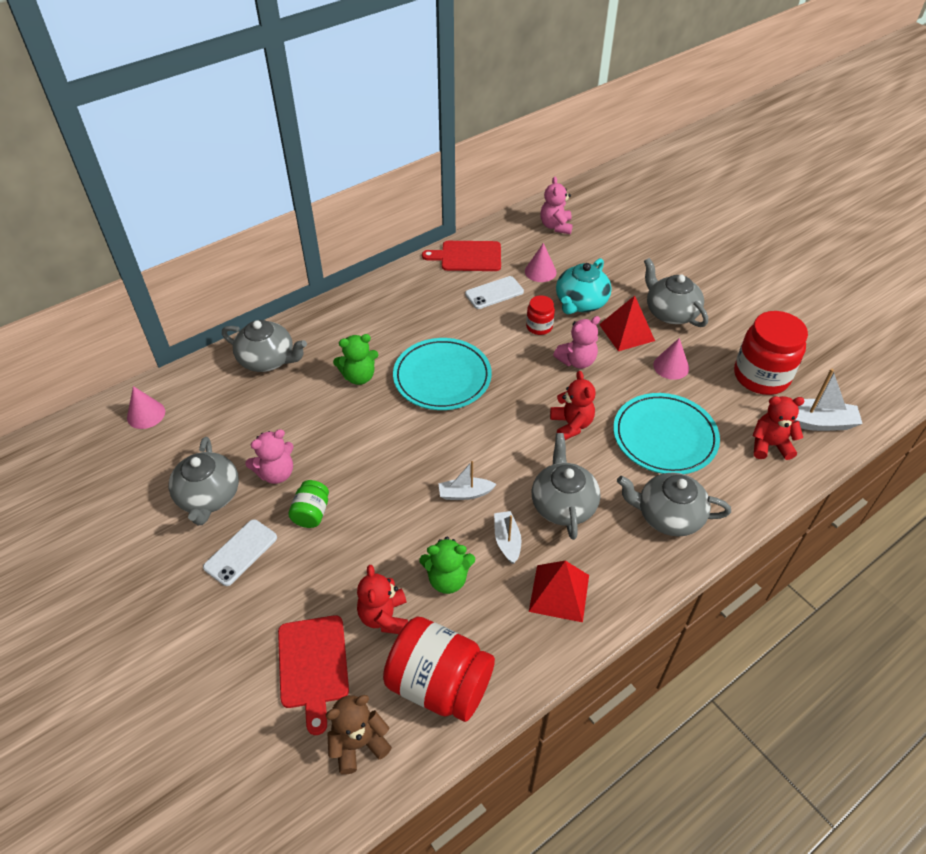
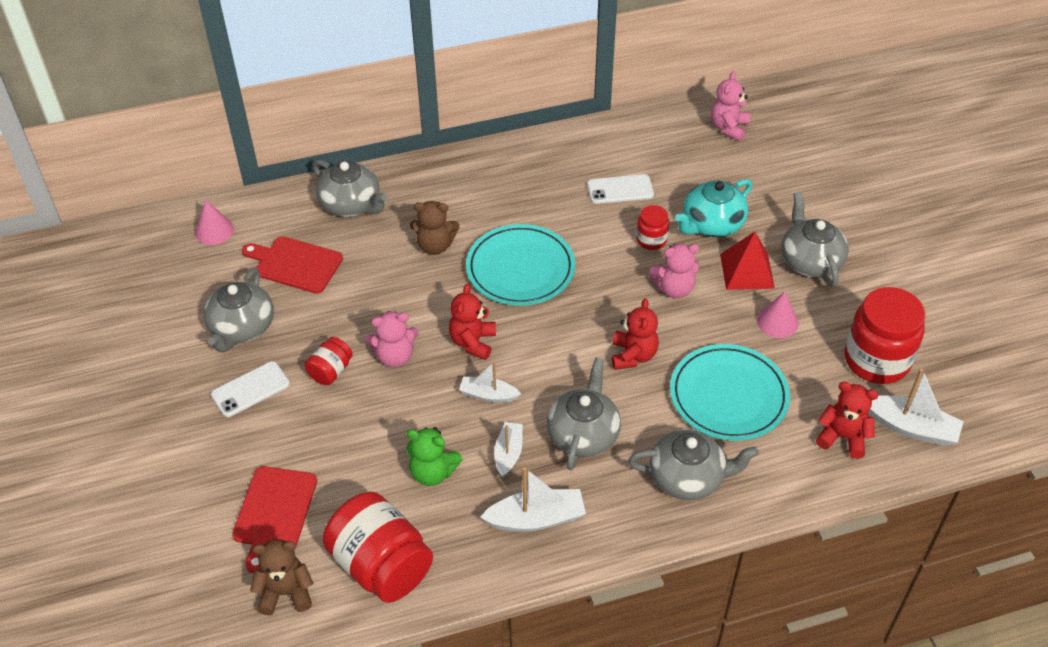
camera: 20 degrees right, 0 degrees up
(276, 473) = (313, 323): pink teddy bear -> pink teddy bear (395, 356)
(311, 513) = (330, 371): green jar -> red jar
(359, 376) = (435, 246): green teddy bear -> brown teddy bear
(384, 617) = (357, 489): red teddy bear -> red teddy bear (473, 342)
(468, 256) = (611, 141): red cutting board -> red cutting board (295, 264)
(540, 271) = (684, 177): pink cone -> none
(559, 593) = (536, 519): red pyramid -> white boat
(668, 516) = (688, 477): grey teapot -> grey teapot turned 150 degrees clockwise

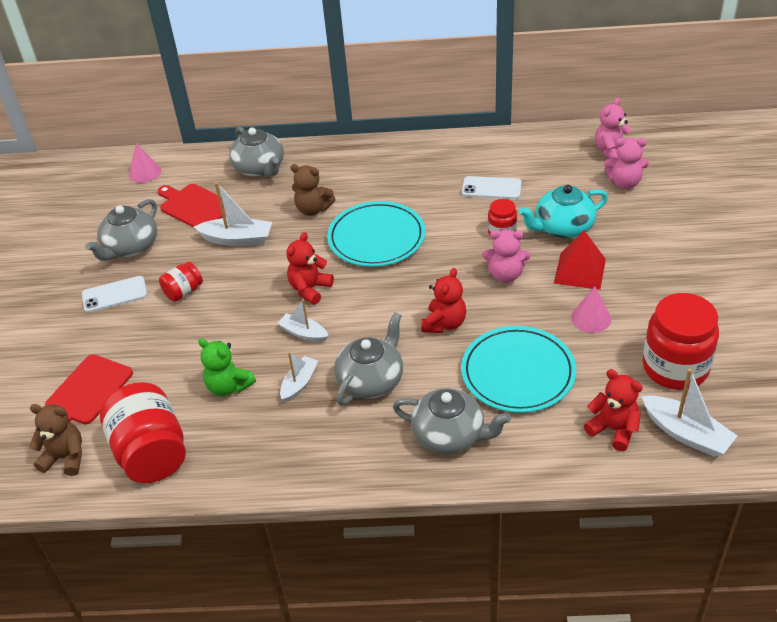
camera: 20 degrees right, 5 degrees down
(395, 356) = (240, 289): pink teddy bear -> pink teddy bear (624, 183)
(536, 519) = (298, 442): white boat -> white boat (237, 239)
(810, 261) = (644, 271): grey teapot -> none

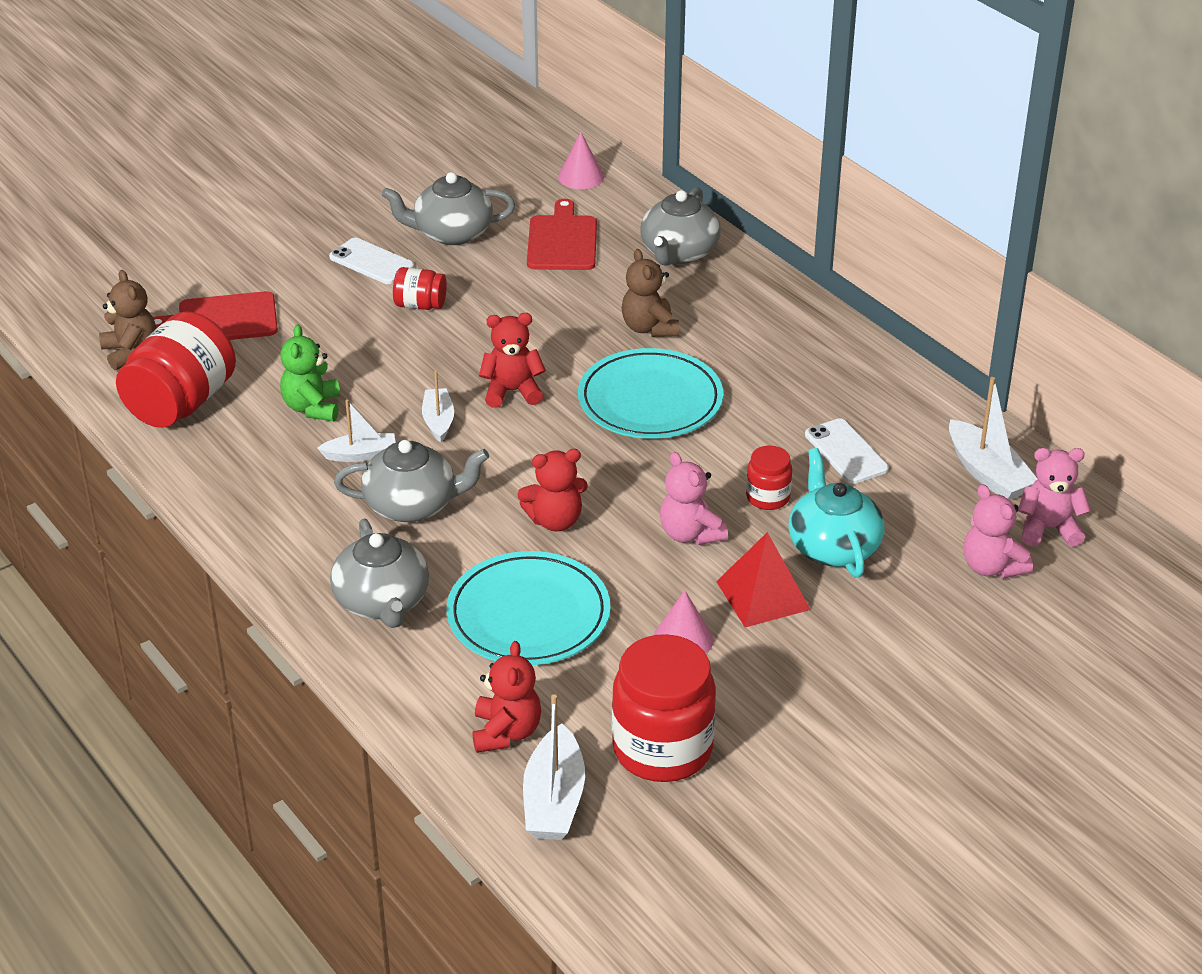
camera: 50 degrees right, 5 degrees down
(237, 239) = (540, 299): white boat -> white boat (987, 473)
(562, 228) = (833, 547): turquoise teapot -> turquoise teapot turned 45 degrees clockwise

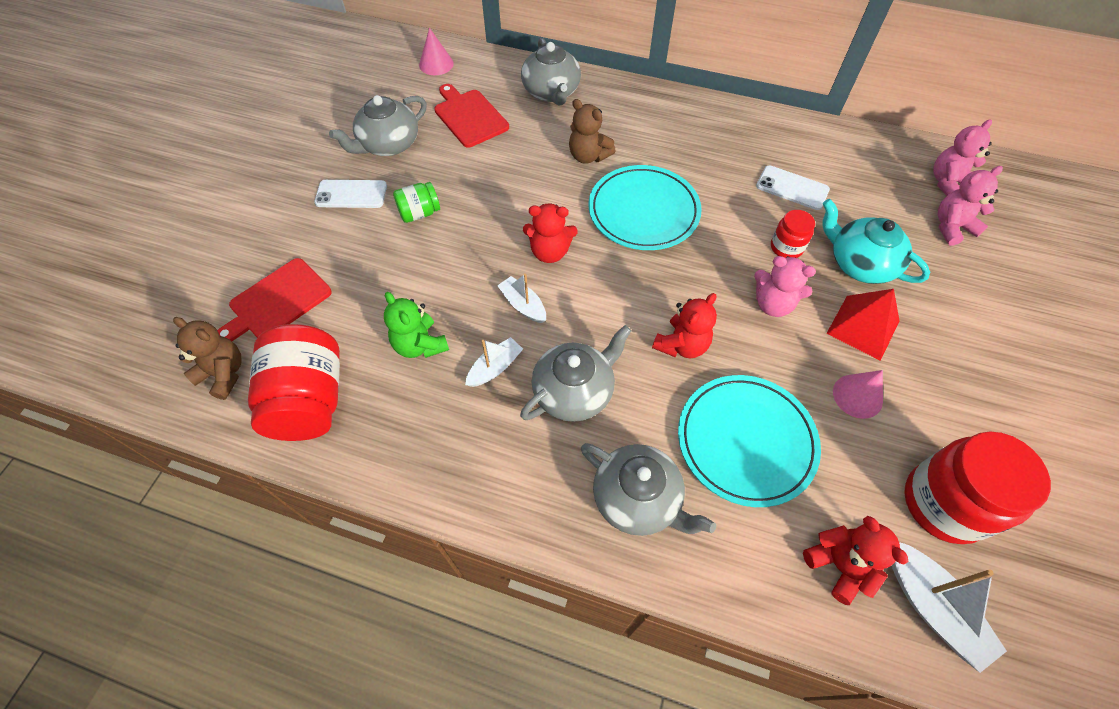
camera: 35 degrees left, 20 degrees up
(420, 305) = (419, 213): red jar -> green jar
(512, 391) = (550, 252): red teddy bear -> red teddy bear turned 135 degrees counterclockwise
(987, 473) = (878, 161): white boat -> none
(991, 567) = (952, 227): pink teddy bear -> pink teddy bear turned 135 degrees clockwise

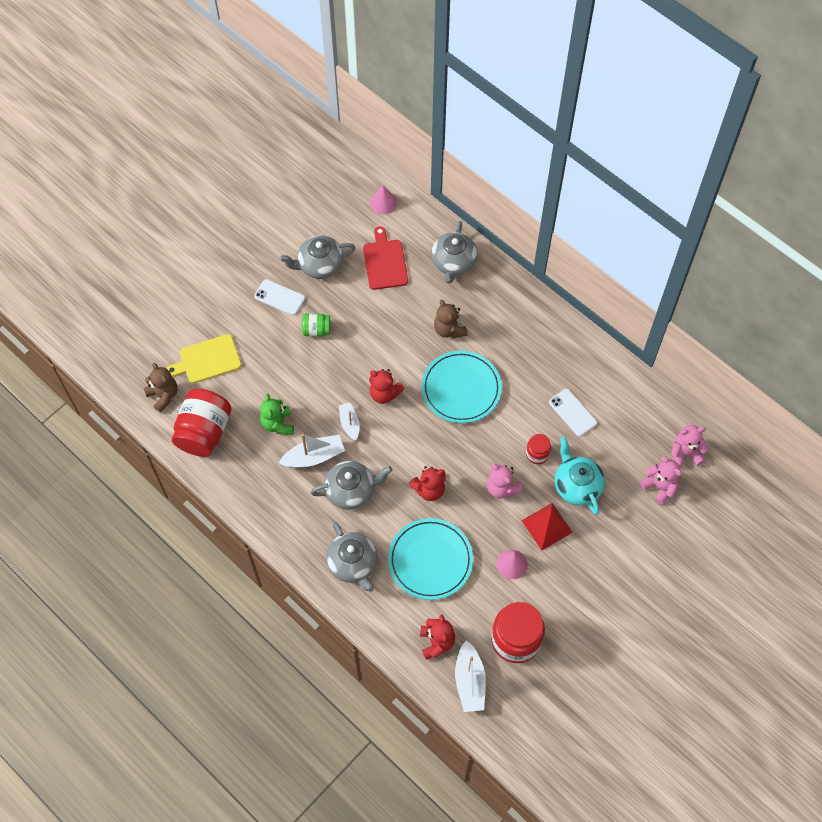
camera: 25 degrees right, 5 degrees up
(277, 301) = (207, 360): red cutting board -> yellow cutting board
(495, 368) = (314, 456): white boat -> white boat, size x1.56
(952, 227) = (659, 486): pink teddy bear -> pink teddy bear turned 45 degrees clockwise

